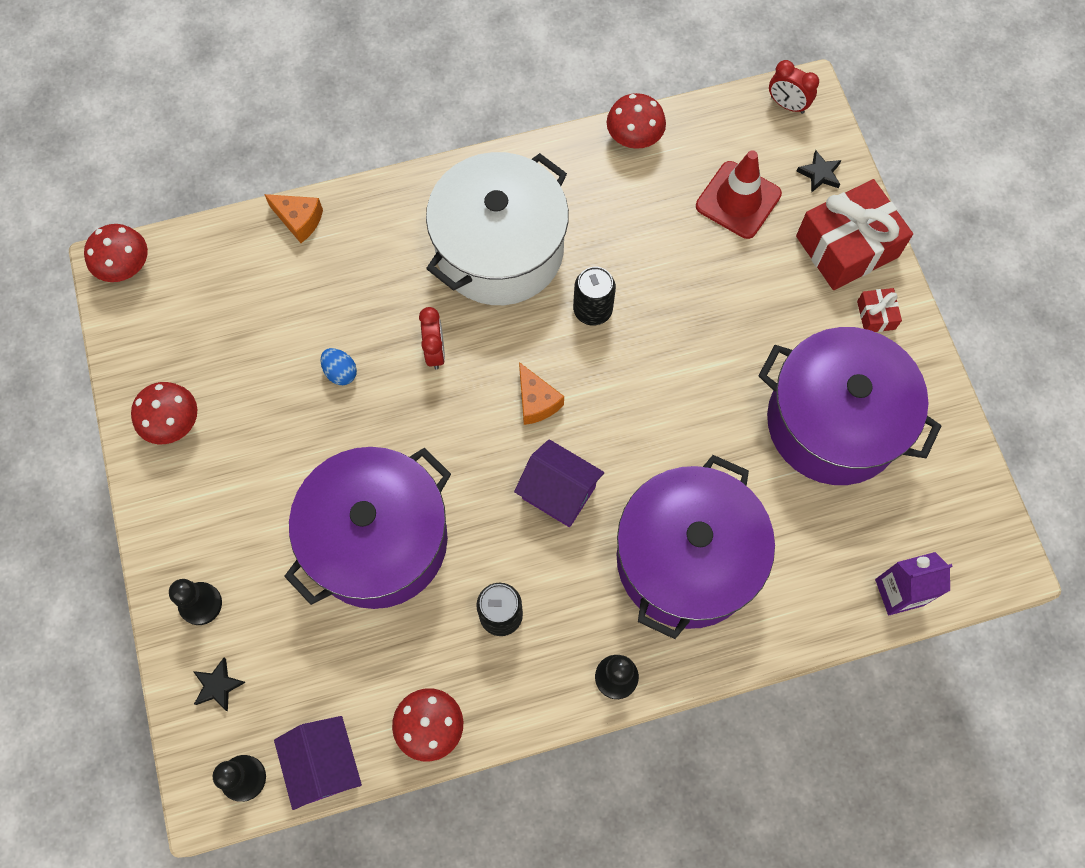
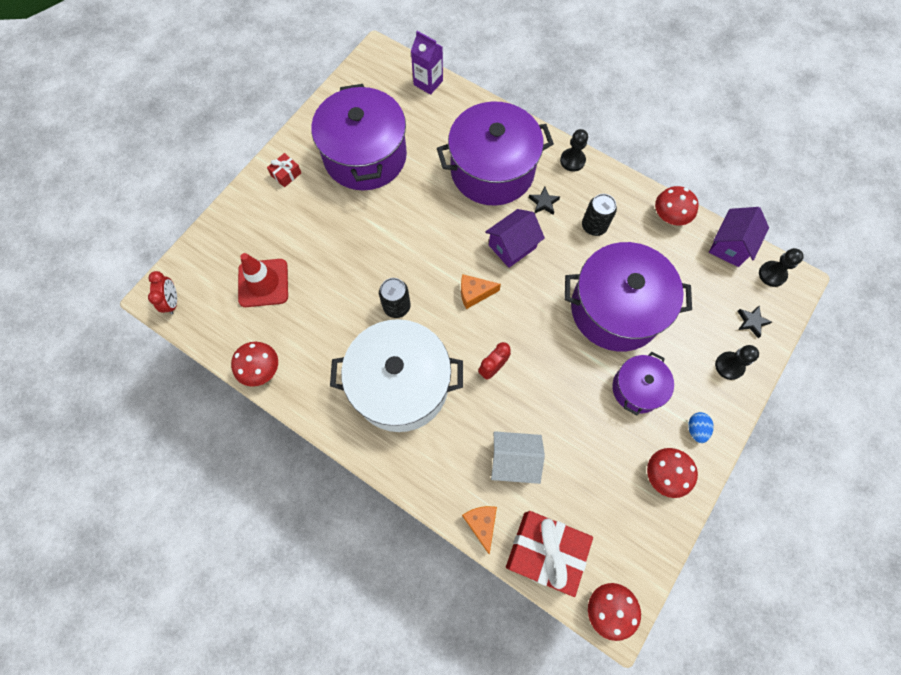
camera: 130 degrees left, 0 degrees up
(275, 478) = (637, 388): none -> purple pot
(325, 294) = (513, 460): none -> white house
(340, 372) = (550, 408): blue egg -> blue egg (696, 429)
(536, 401) = (474, 293): orange cheese -> orange cheese turned 120 degrees counterclockwise
(558, 492) = (512, 246): purple house -> purple house turned 60 degrees clockwise
(819, 174) = (212, 254): black star -> black star (543, 203)
(847, 246) = (252, 212): red gift -> red gift (545, 552)

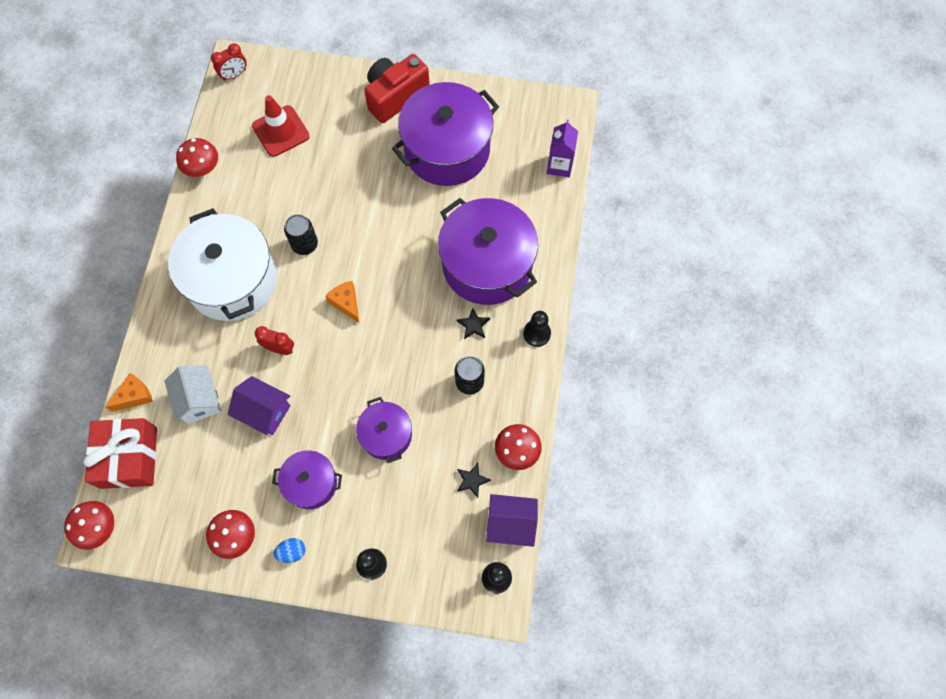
camera: 65 degrees right, 0 degrees up
(286, 174) = (395, 96): red gift -> red camera
(512, 246) = (411, 316): purple house -> purple house (265, 412)
(616, 309) = (386, 435): purple pot -> purple pot, size x0.53
(751, 322) = (430, 572): black star -> black star (472, 480)

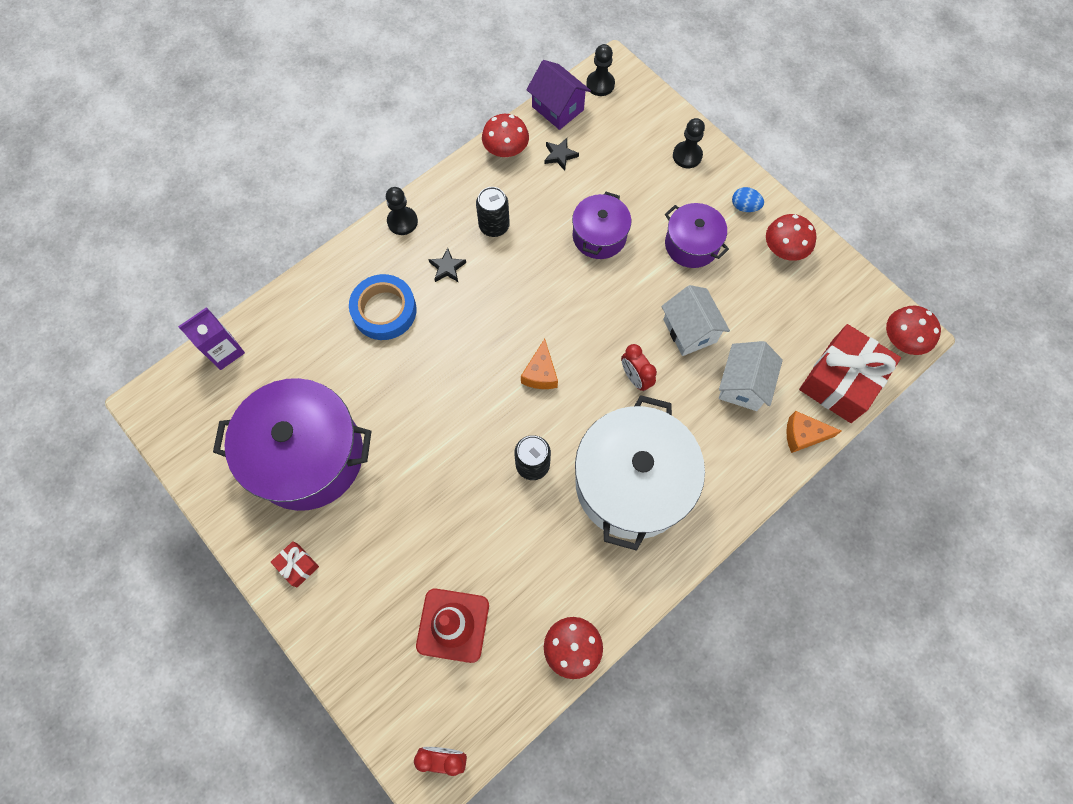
camera: 140 degrees left, 0 degrees up
(265, 412) = (689, 330): purple house -> white house
(395, 96) = (297, 565): red camera -> red gift
(487, 264) = (384, 310): purple pot -> blue tape

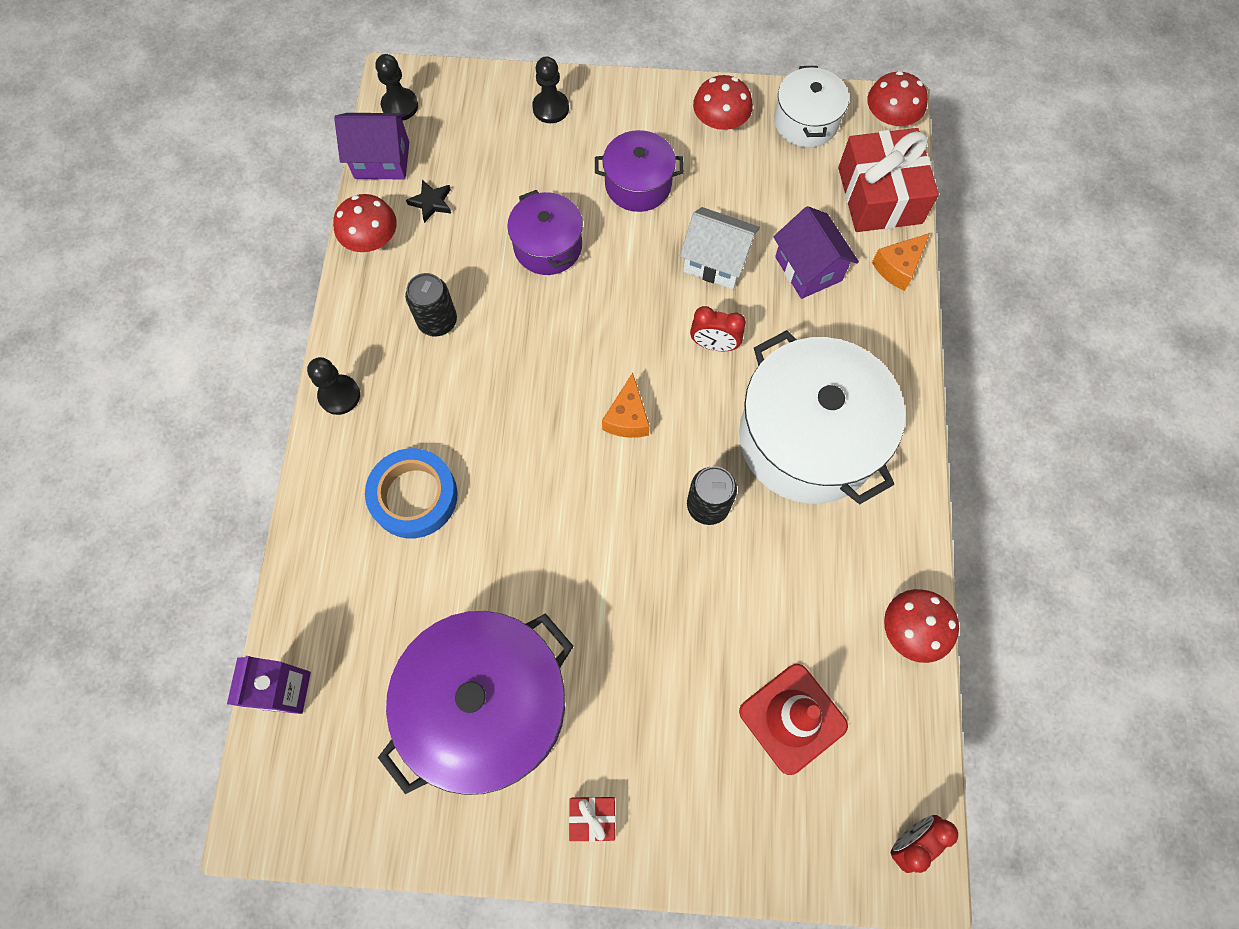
camera: 45 degrees left, 0 degrees up
(447, 268) = (434, 400): black star -> none
(540, 373) = (627, 417): orange cheese -> orange cheese turned 45 degrees clockwise
(743, 385) = (808, 269): white house -> purple house
(744, 206) = (648, 113): blue egg -> none
(842, 295) = (806, 122): none -> white pot

